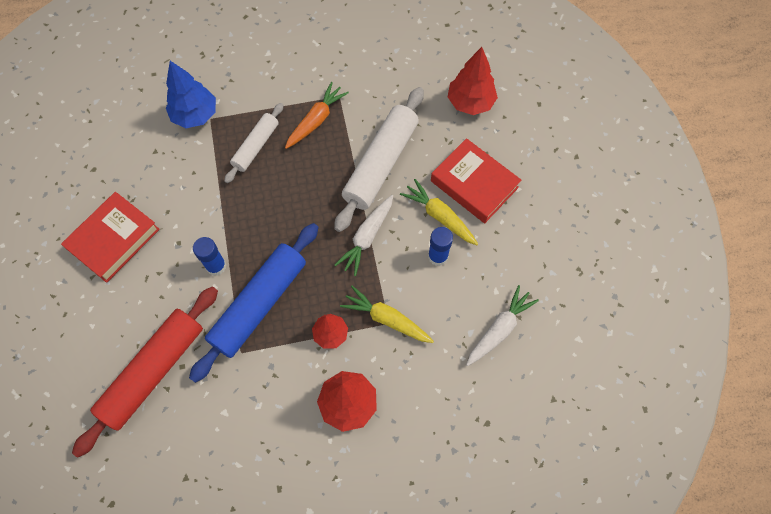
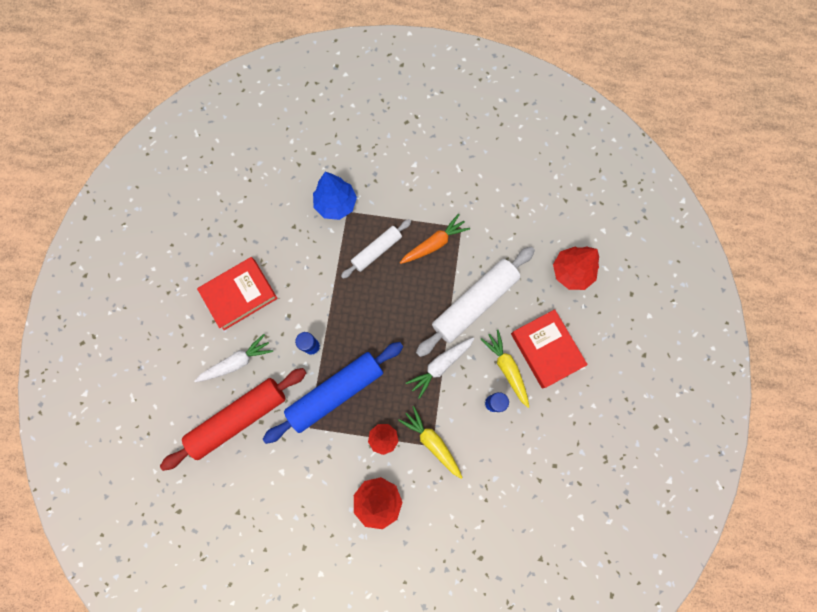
camera: 20 degrees right, 10 degrees up
(499, 329) = (519, 484): white carrot -> white carrot (237, 362)

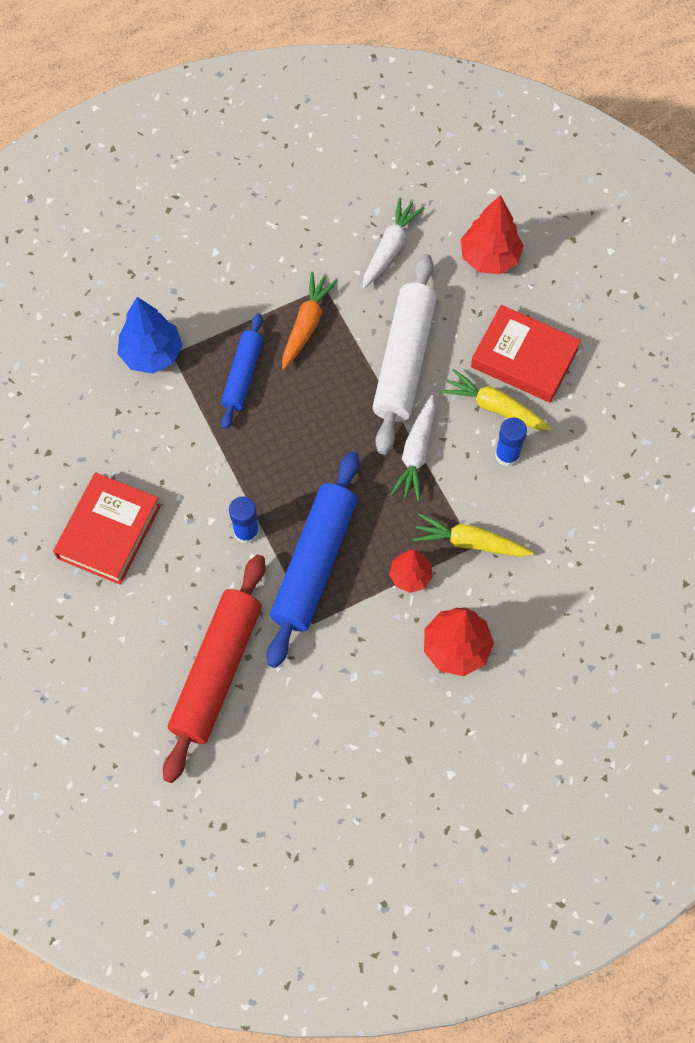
camera: 35 degrees left, 10 degrees down
(237, 362) = (165, 609): white carrot -> white carrot (390, 248)
(376, 251) = (243, 375): white rolling pin -> blue rolling pin

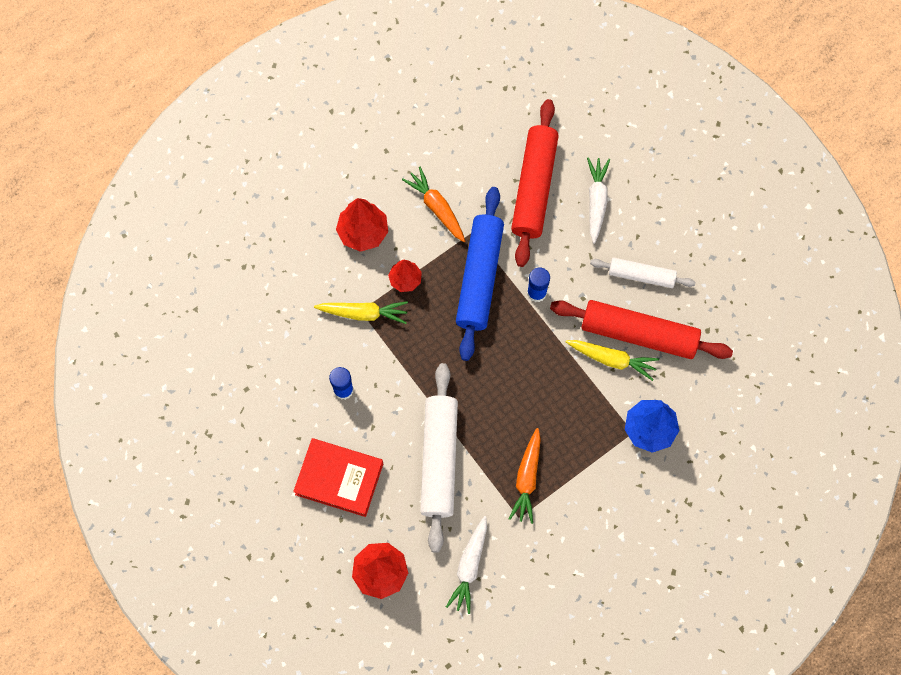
camera: 170 degrees right, 5 degrees up
(109, 531) = (641, 275): red book -> white rolling pin
(133, 461) = (638, 334): none -> red rolling pin
(243, 375) = (569, 423): blue rolling pin -> none
(353, 665) = (436, 207): none -> orange carrot
(416, 453) = (416, 379): white carrot -> white carrot (596, 201)
(494, 407) = (358, 430): yellow carrot -> yellow carrot (612, 359)

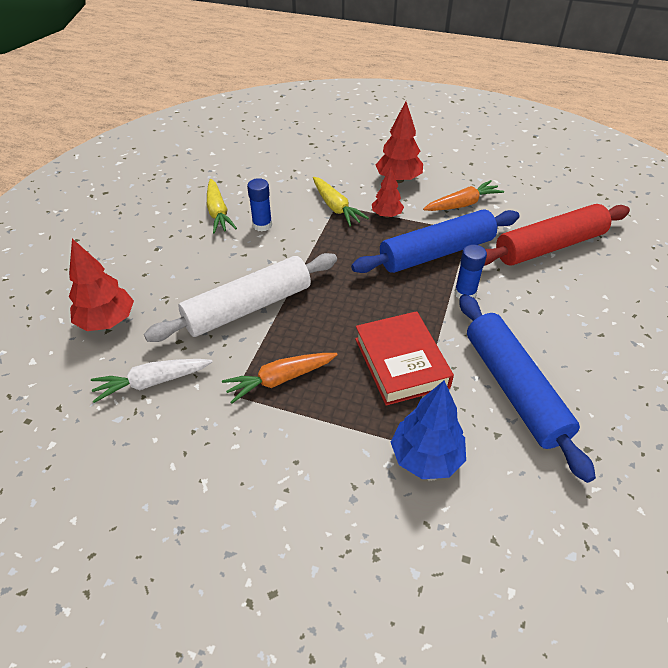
camera: 55 degrees right, 25 degrees down
(339, 479) = (182, 257): red book -> red book (401, 362)
(436, 207) = (462, 204): orange carrot -> orange carrot turned 45 degrees clockwise
(596, 201) = (592, 289): white carrot -> none
(612, 359) = (465, 381): yellow carrot -> yellow carrot (218, 212)
(638, 334) = (513, 389): red rolling pin -> blue rolling pin
(641, 275) = (571, 358): white rolling pin -> none

